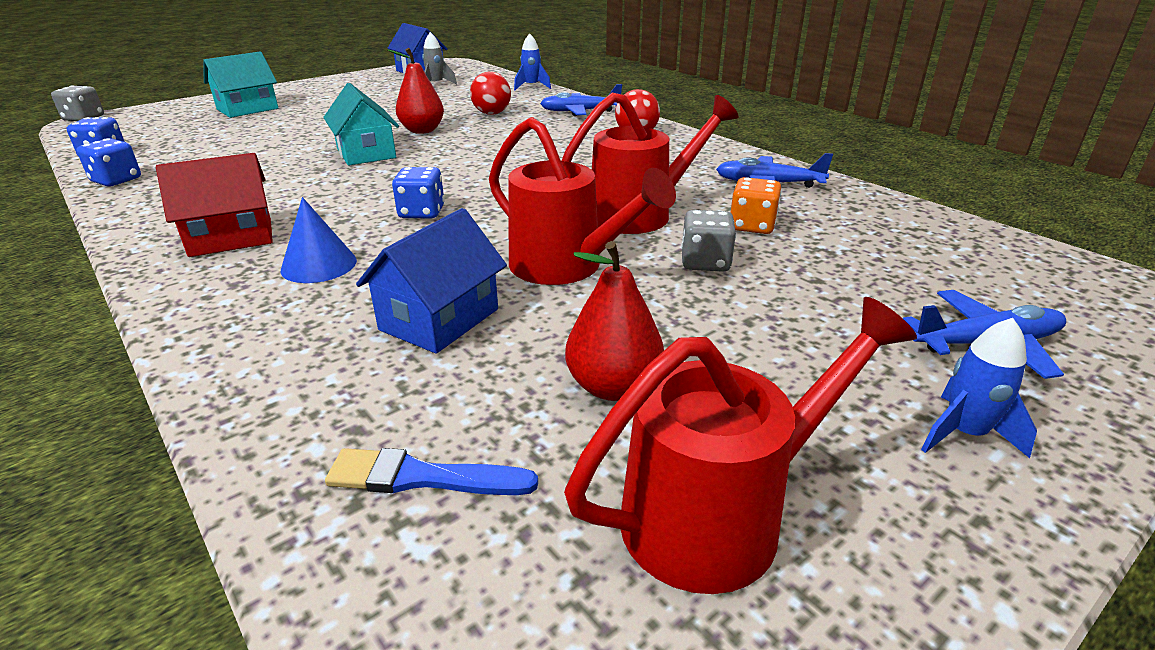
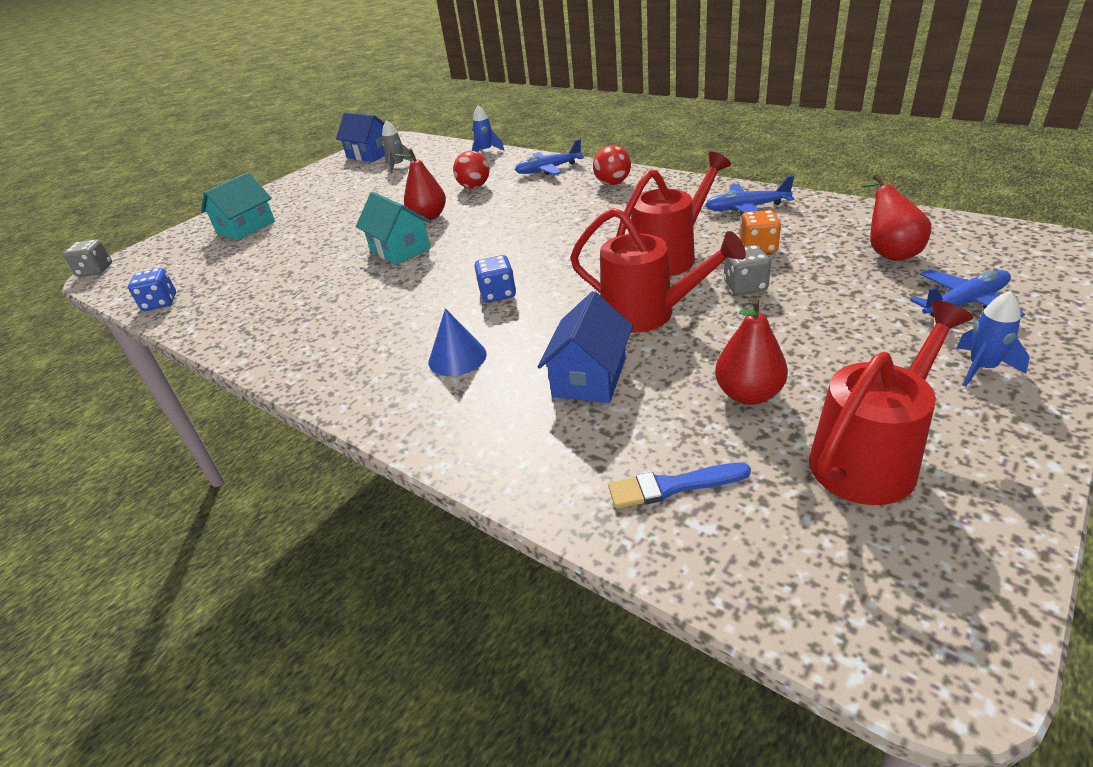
camera: 10 degrees left, 5 degrees up
(116, 180) = (202, 324): blue dice -> none
(231, 237) = (362, 352): red house -> none
(916, 263) = (889, 252): none -> red pear

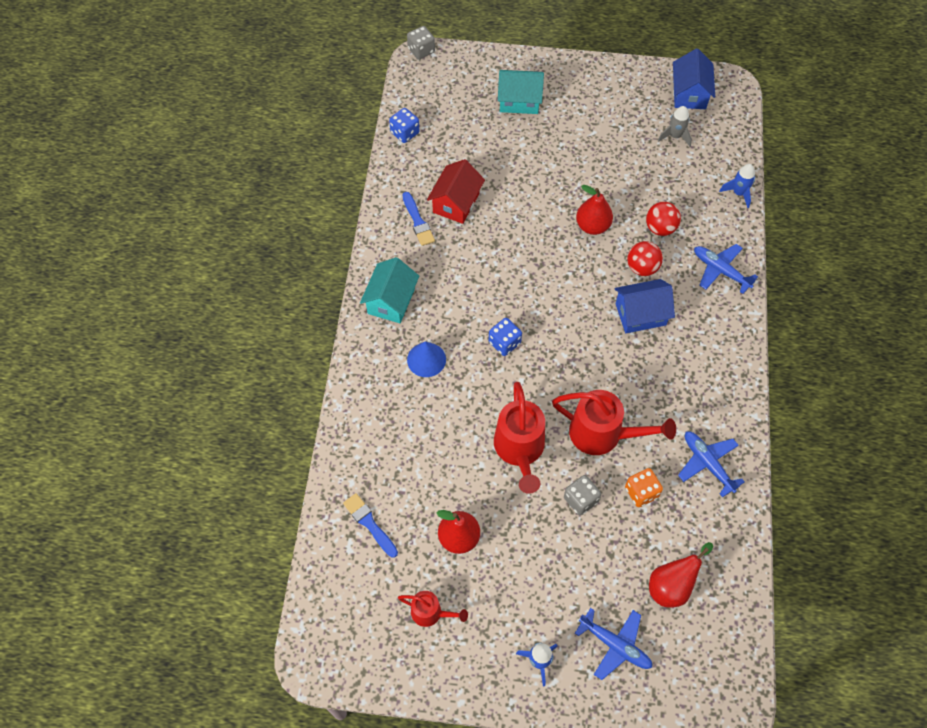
camera: 55 degrees right, 25 degrees up
(274, 320) = (418, 221): none -> blue brush
(291, 288) = (456, 203): none -> red house
(400, 249) = (535, 239): turquoise house -> turquoise house (391, 301)
(589, 377) = (439, 444): blue house -> blue house (640, 314)
(612, 183) = (714, 338): red ball -> red ball (642, 268)
(871, 456) = (431, 613): red watering can -> red watering can, size x0.55

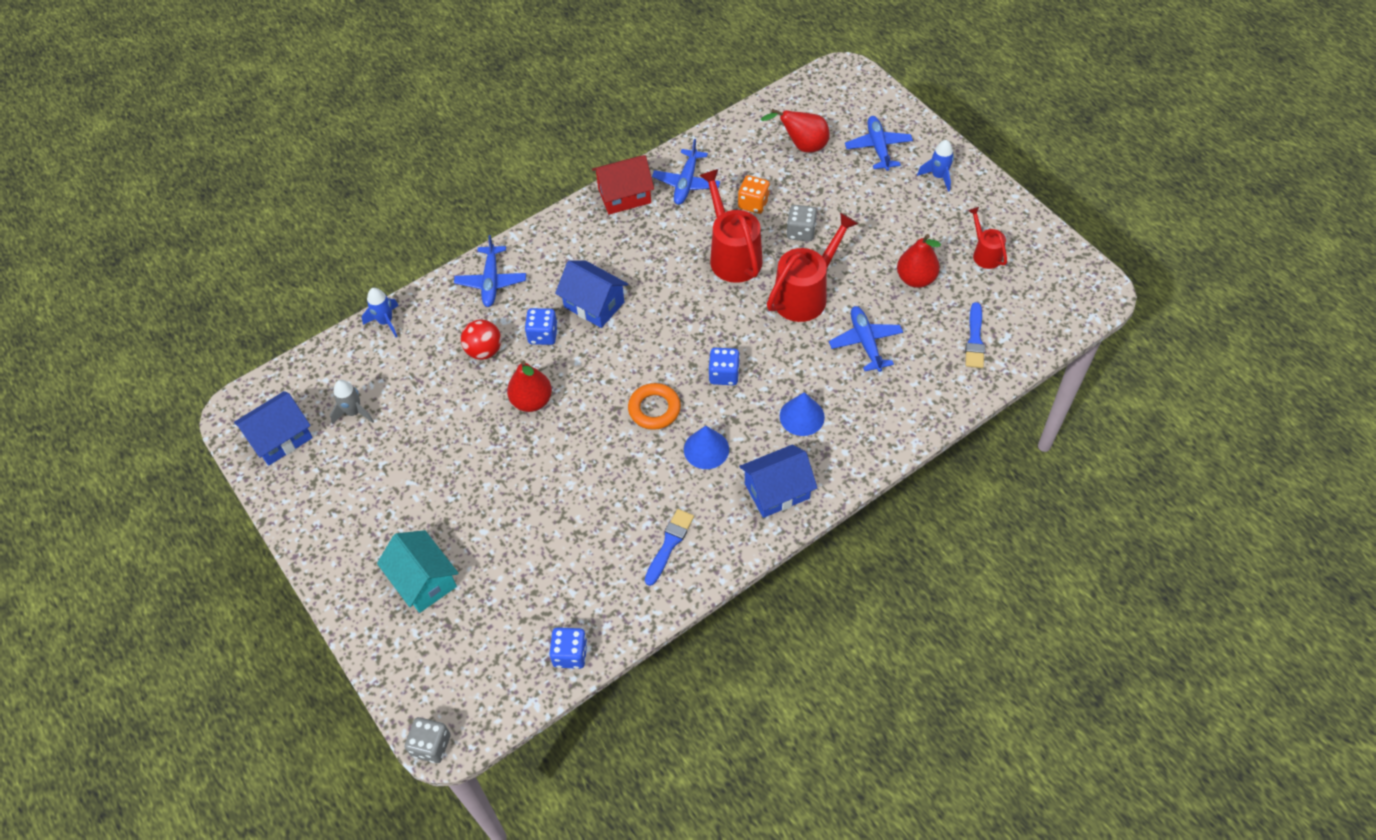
camera: 130 degrees left, 5 degrees down
(391, 301) = (777, 491): turquoise house -> blue house
(441, 450) = (865, 342): none -> blue plane
(456, 203) = (614, 530): red house -> red house (624, 196)
(459, 288) = (706, 449): none -> blue cone
(518, 284) = (654, 409): none -> orange ring
(642, 268) = (543, 335): red ball -> blue dice

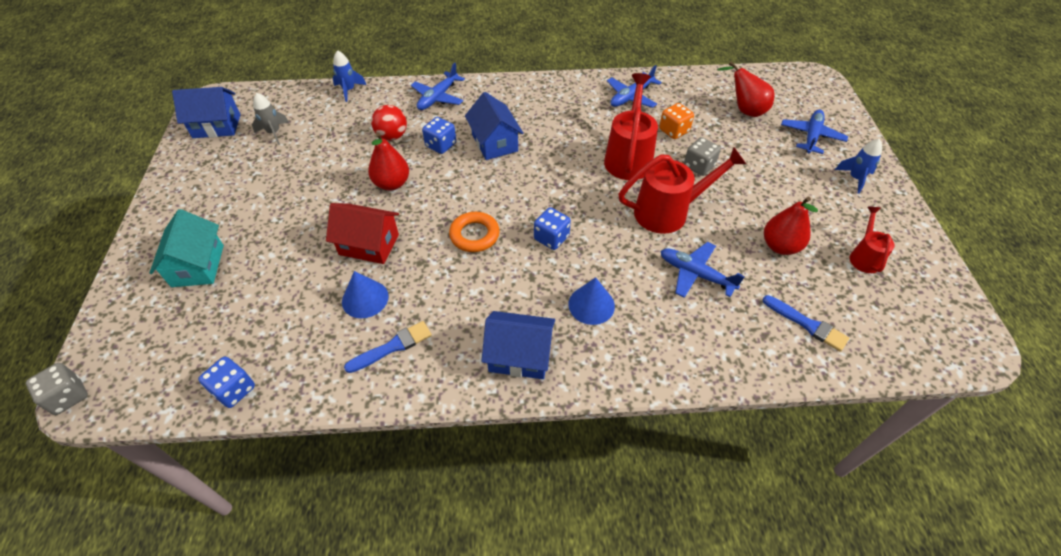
camera: 30 degrees right, 5 degrees down
(624, 196) = (578, 86): red house -> red house (369, 244)
(706, 449) = (489, 287): blue cone -> blue cone (365, 299)
(865, 342) = (695, 274): blue plane -> blue plane turned 75 degrees counterclockwise
(974, 339) = (807, 324): blue brush -> blue brush turned 90 degrees counterclockwise

